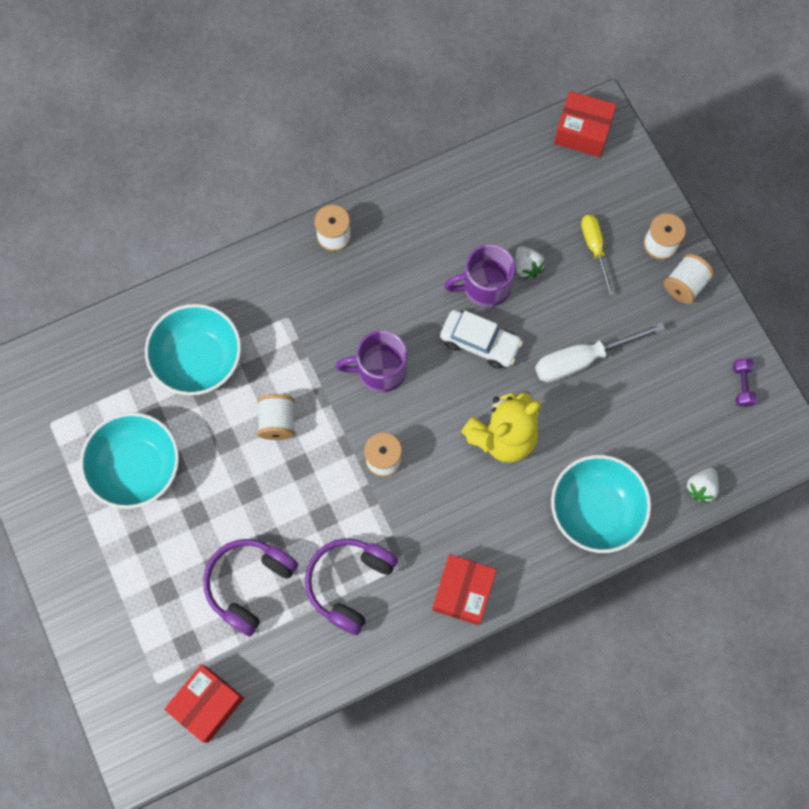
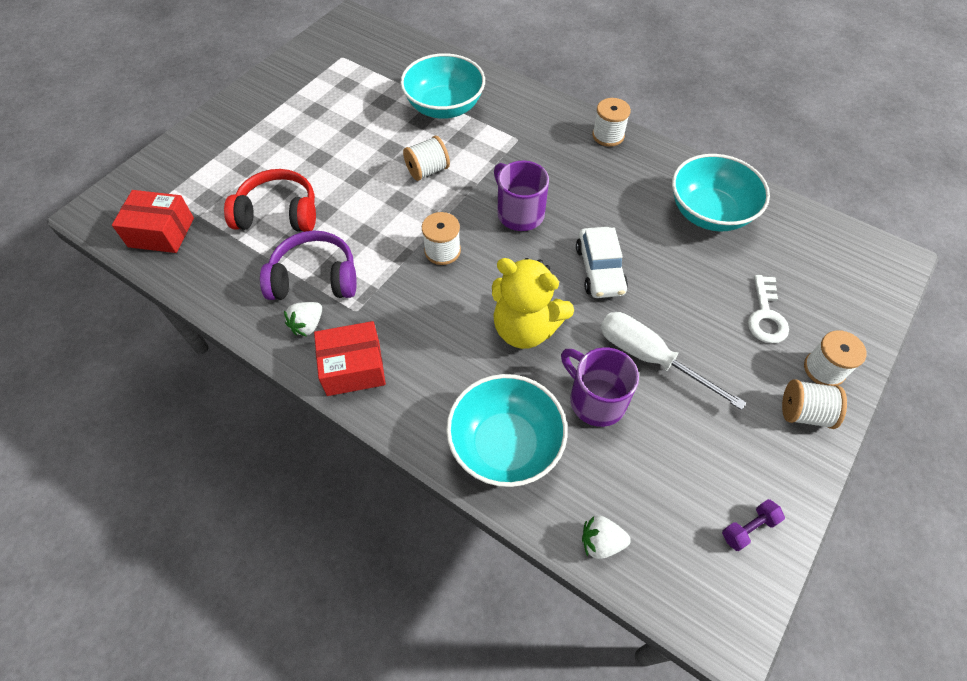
camera: 60 degrees right, 15 degrees down
(137, 468) = (336, 111): turquoise bowl -> turquoise bowl (709, 213)
(249, 584) = (278, 213): purple headphones -> red headphones
(484, 286) = (653, 249): purple mug -> purple mug (595, 399)
(527, 267) = (699, 271): white strawberry -> white strawberry (307, 325)
(582, 132) = (863, 253): red box -> none
(594, 248) = (765, 315): yellow screwdriver -> white key

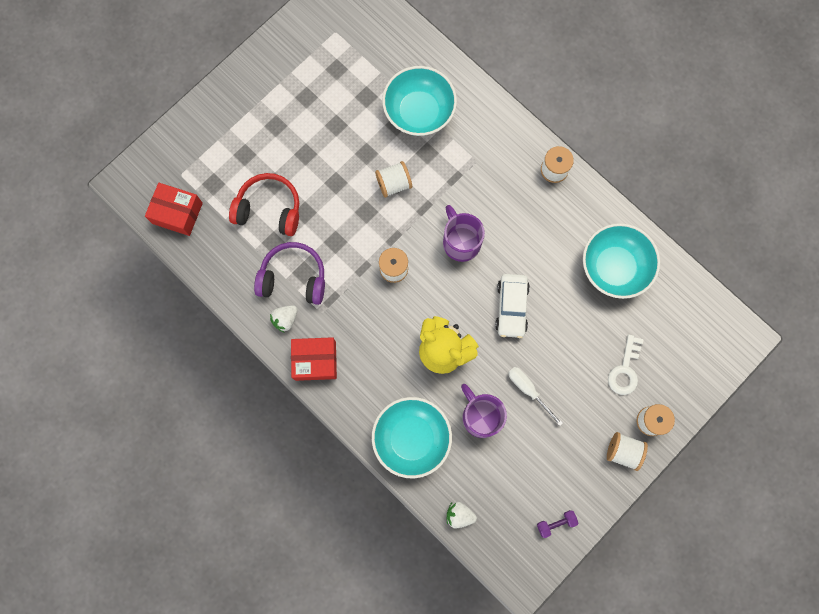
camera: 10 degrees right, 20 degrees up
(650, 358) = (528, 390): white screwdriver -> white screwdriver, size x0.65

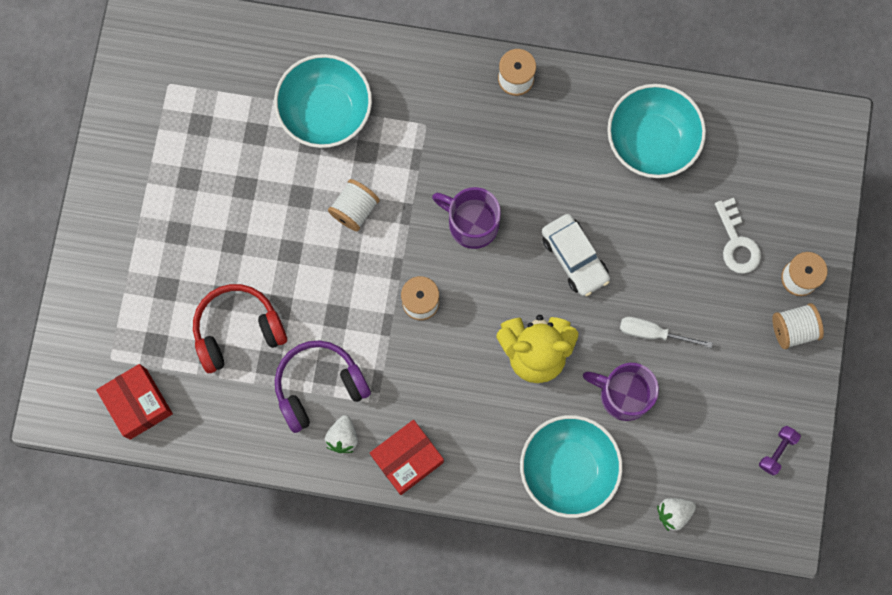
camera: 35 degrees left, 0 degrees up
(177, 213) = (138, 404): red box -> red box turned 75 degrees clockwise

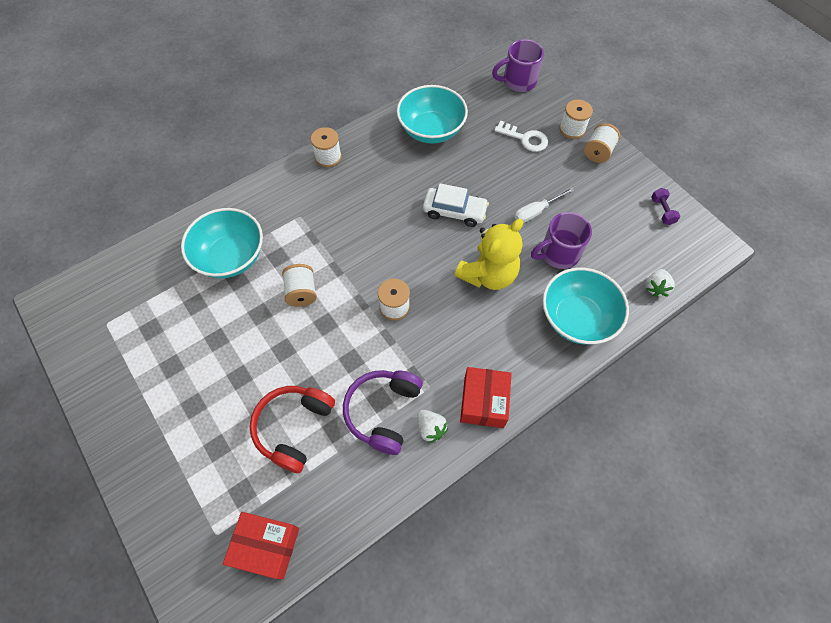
camera: 45 degrees left, 15 degrees down
(471, 223) = (379, 242): purple mug -> purple mug (518, 81)

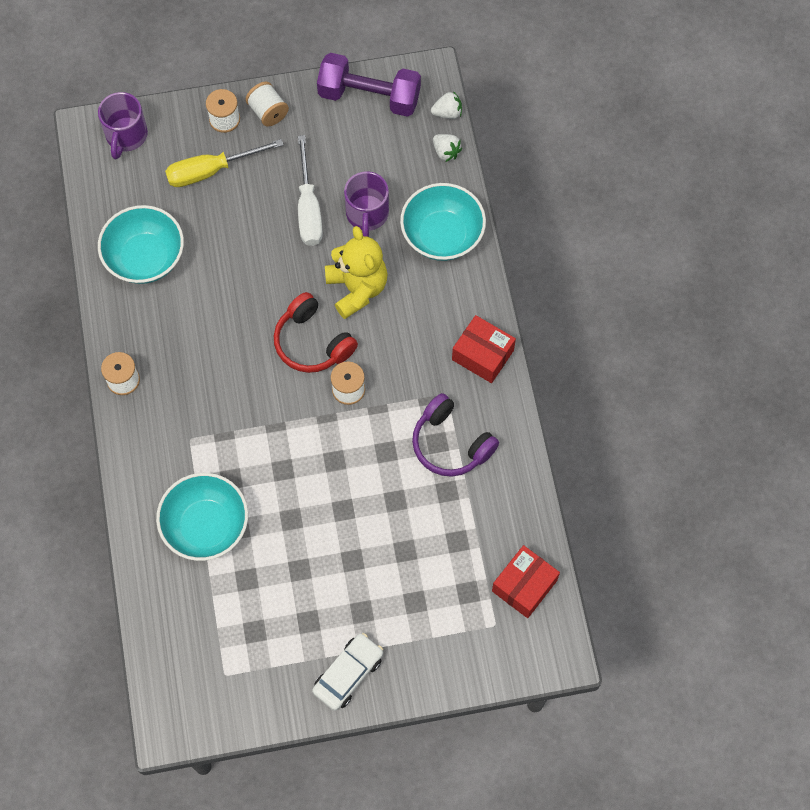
camera: 65 degrees left, 5 degrees up
(294, 428) = (428, 527): red headphones -> red headphones (312, 342)
(302, 292) = (287, 470): white spool -> none
(430, 428) = (485, 410): white strawberry -> white strawberry (447, 113)
(454, 211) = (267, 284): white car -> white car (348, 674)
(525, 139) = (211, 171): white key -> yellow screwdriver
(536, 211) = (308, 208): white screwdriver -> white screwdriver, size x1.54
(662, 211) = (369, 96): purple dumbbell -> purple dumbbell, size x2.49

